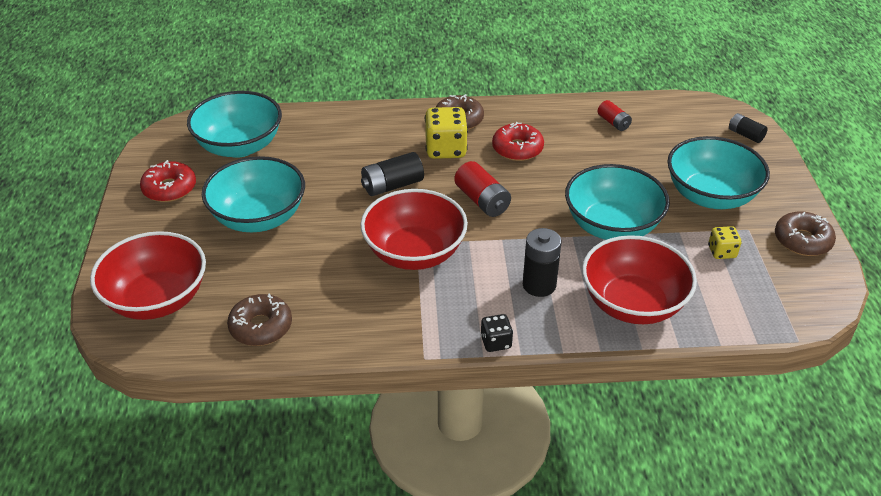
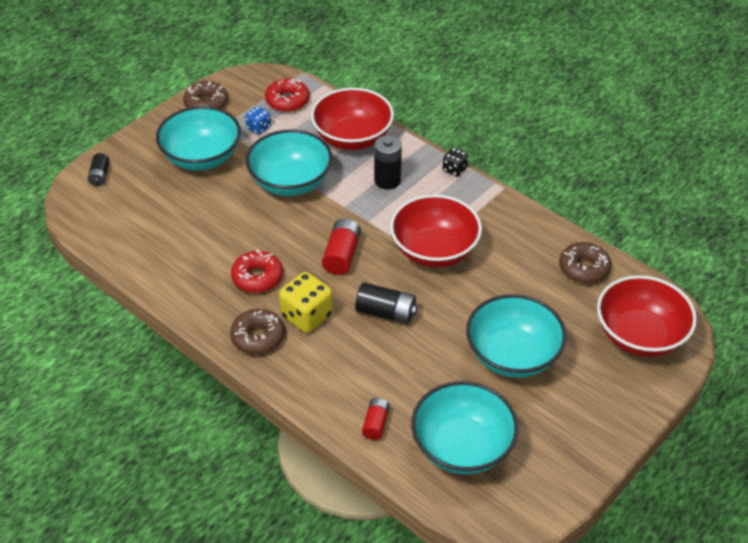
camera: 135 degrees left, 5 degrees up
(169, 188) = (560, 439): red donut -> red donut (287, 101)
(613, 123) = (159, 248): red battery -> red battery (376, 424)
(722, 252) = (258, 128): yellow dice -> blue dice

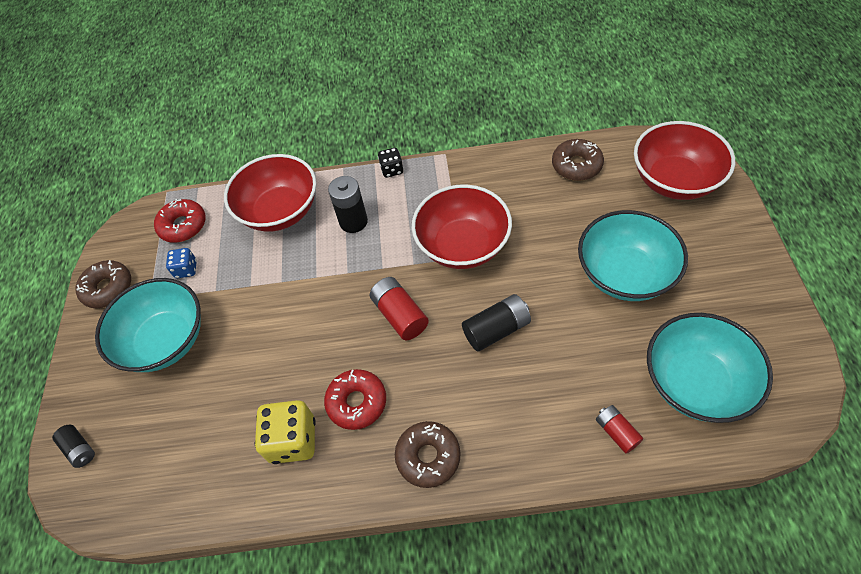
camera: 40 degrees left, 10 degrees up
(290, 182) = (276, 292): turquoise bowl -> none
(307, 316) = (442, 395): yellow dice -> yellow dice (293, 440)

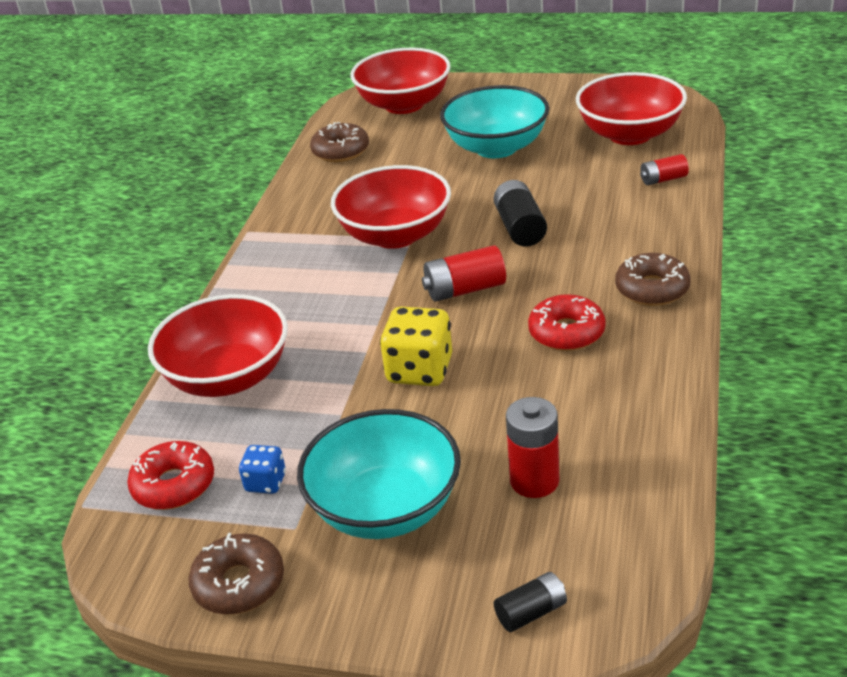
camera: 75 degrees left, 20 degrees down
(192, 421) = (534, 481): none -> red battery
(293, 440) = (597, 387): yellow dice -> yellow dice (420, 370)
(353, 222) = (299, 312): black battery -> none
(392, 170) = (238, 273): black dice -> none
(695, 383) = (630, 134): turquoise bowl -> red bowl

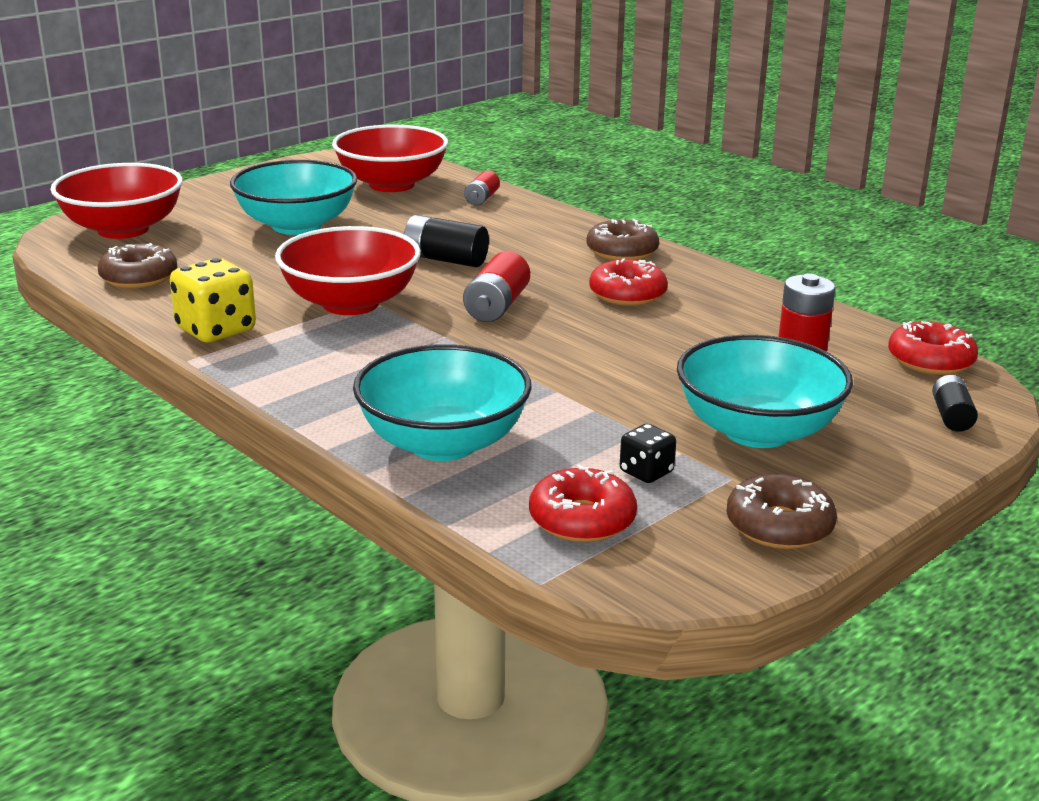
camera: 60 degrees left, 10 degrees down
(228, 377) = (443, 443): red bowl -> turquoise bowl
(266, 482) = (646, 472): blue dice -> black dice
(420, 370) = (584, 359): yellow dice -> yellow dice (216, 330)
(642, 555) = (930, 360): none -> red donut

